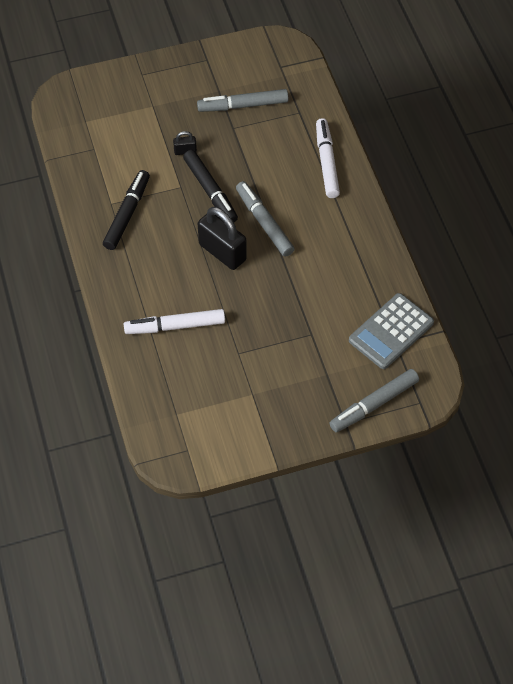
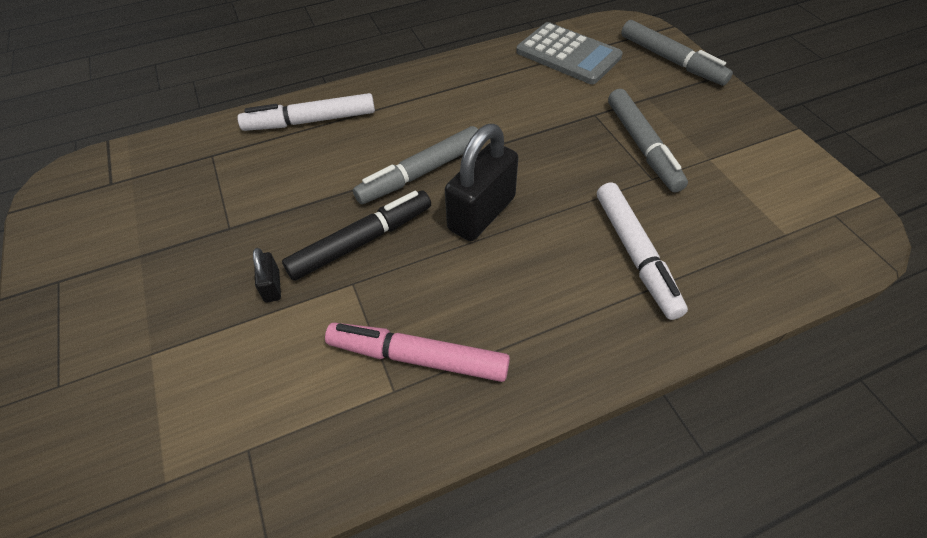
camera: 95 degrees left, 5 degrees down
(127, 214) = (418, 357): black marker -> pink marker
(243, 105) = (182, 219): grey marker -> grey marker (642, 146)

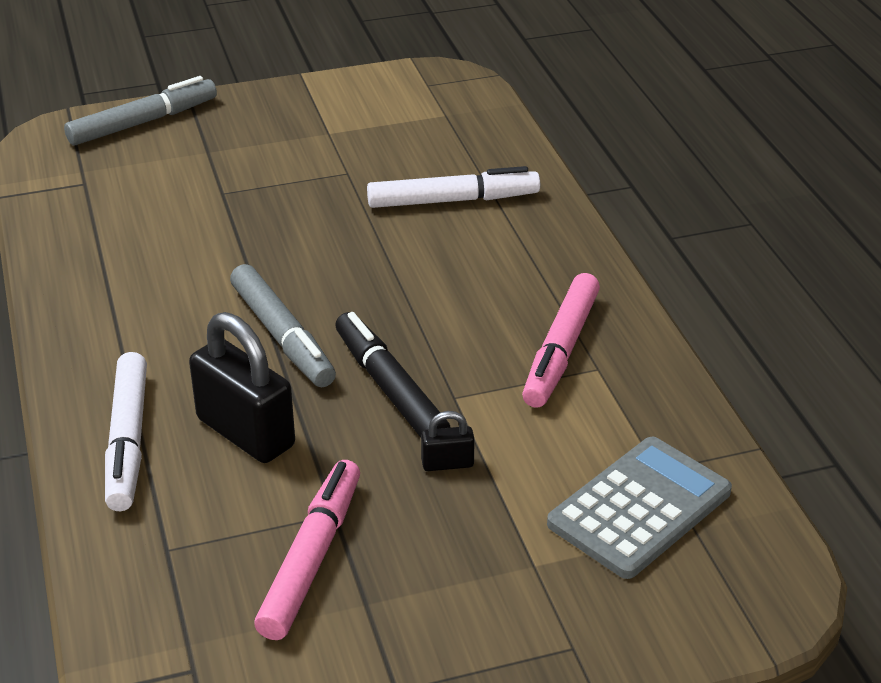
camera: 85 degrees left, 15 degrees down
(187, 222) = (311, 558): none -> pink marker
(481, 213) = (368, 293): black padlock -> black padlock (245, 432)
(568, 54) = (86, 194): grey calculator -> grey calculator (639, 508)
(642, 146) = (294, 169): grey marker -> none

